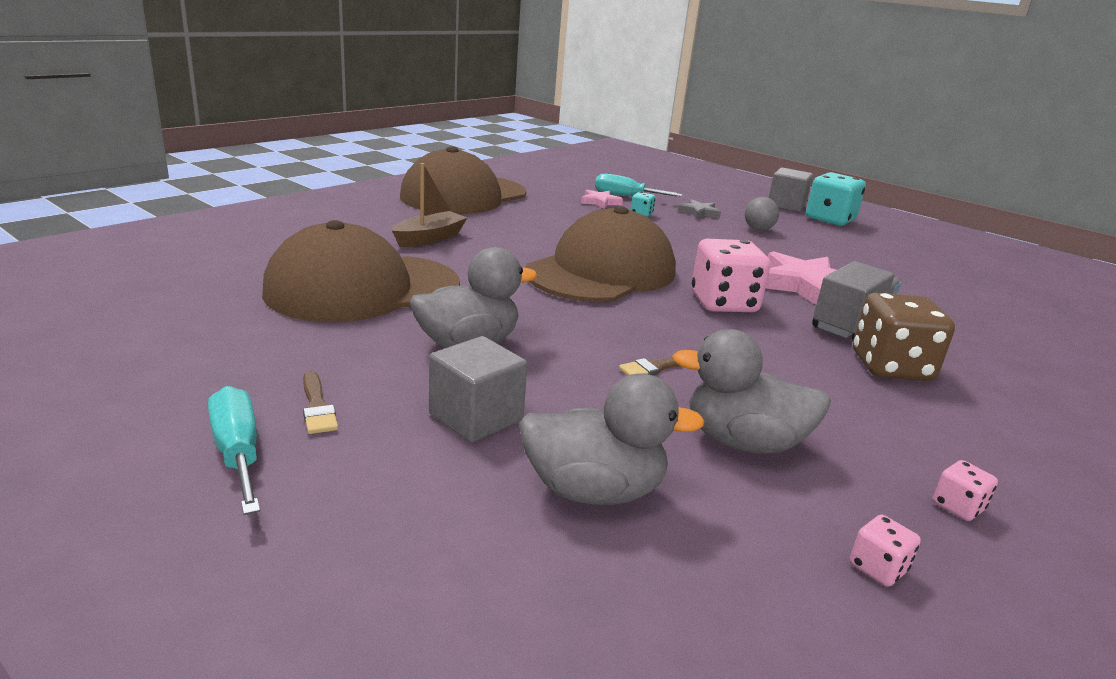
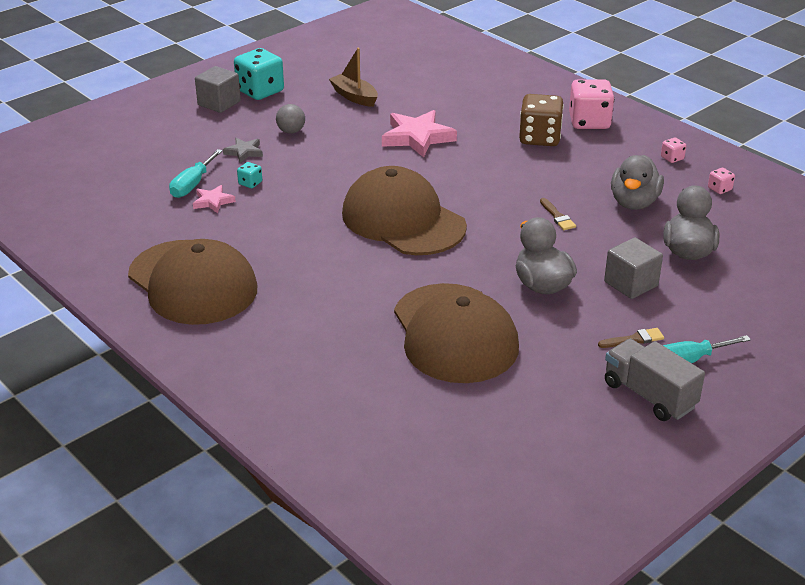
camera: 80 degrees left, 10 degrees up
(429, 238) = (332, 303): brown boat -> brown boat (354, 97)
(723, 303) = (455, 177): pink dice -> pink dice (589, 122)
(851, 325) = (482, 136): grey truck -> grey truck (649, 395)

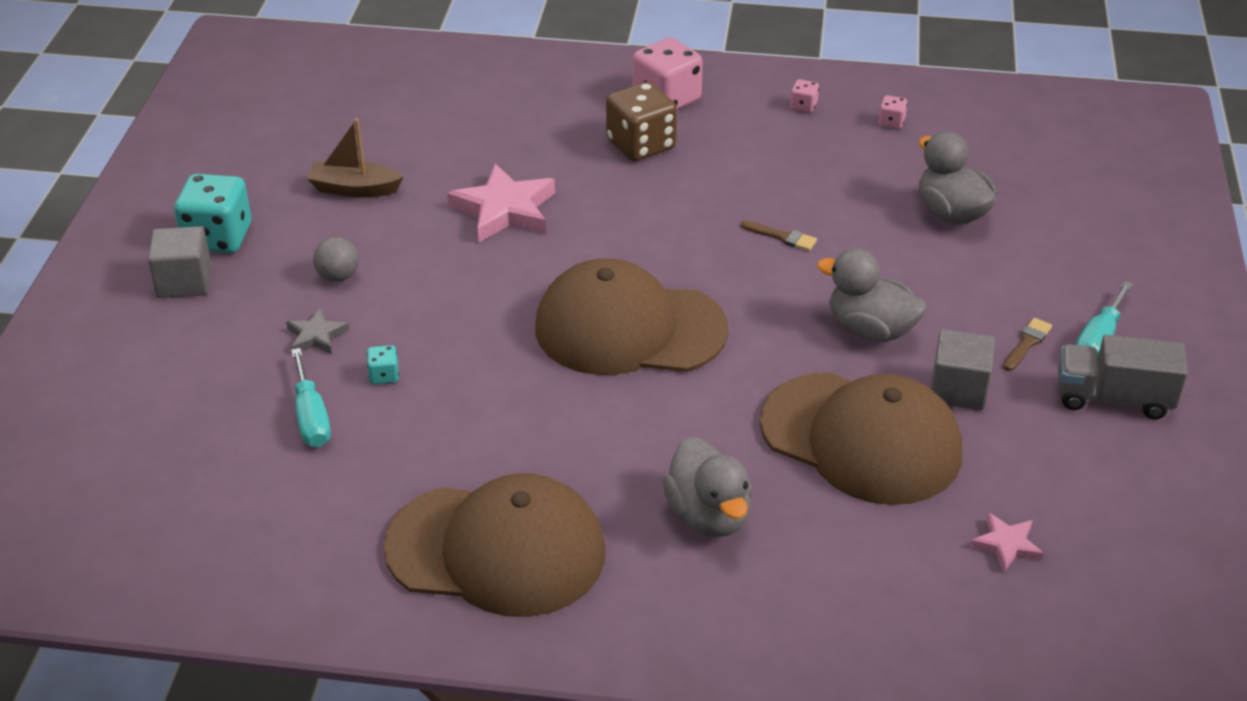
camera: 40 degrees left, 5 degrees up
(213, 201) = (370, 426): pink star -> pink star (1006, 545)
(631, 284) = (947, 280): grey cube -> grey cube (958, 389)
(634, 202) = (834, 180): grey duck -> grey duck (709, 515)

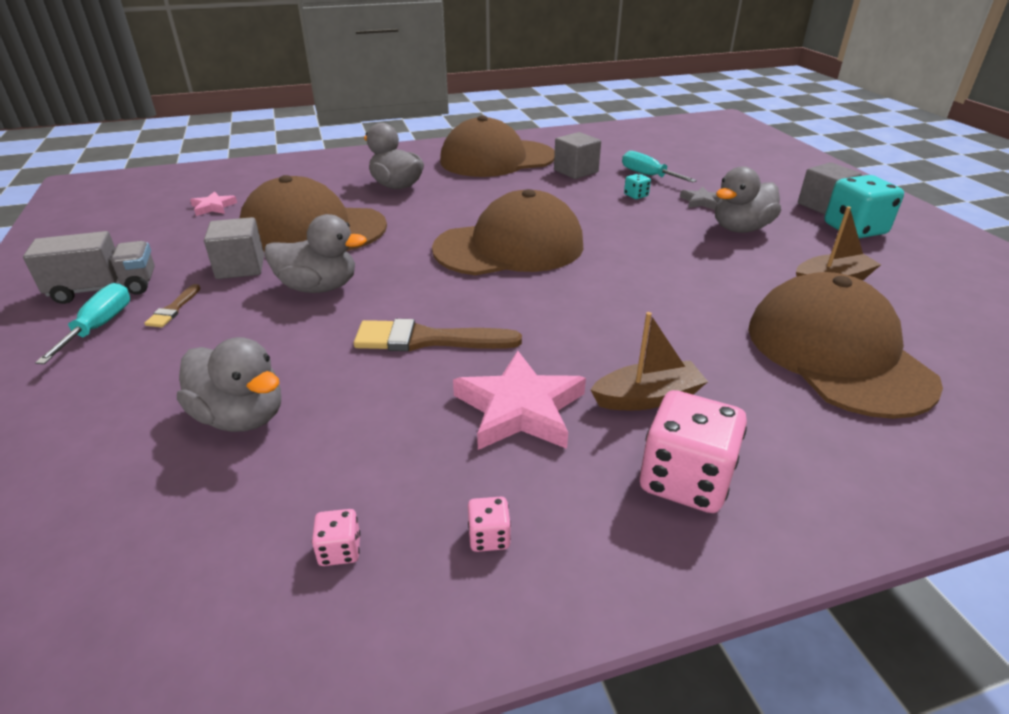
camera: 155 degrees right, 5 degrees down
(338, 276) = (740, 229): grey ball -> grey duck
(404, 465) = (576, 171): none -> grey cube
(459, 134) = (837, 353): none -> brown cap
(504, 210) = (694, 297): pink star -> pink star (520, 409)
(641, 145) = (647, 398): brown dice -> brown boat
(782, 237) = (427, 340): brown brush -> brown brush, size x1.98

